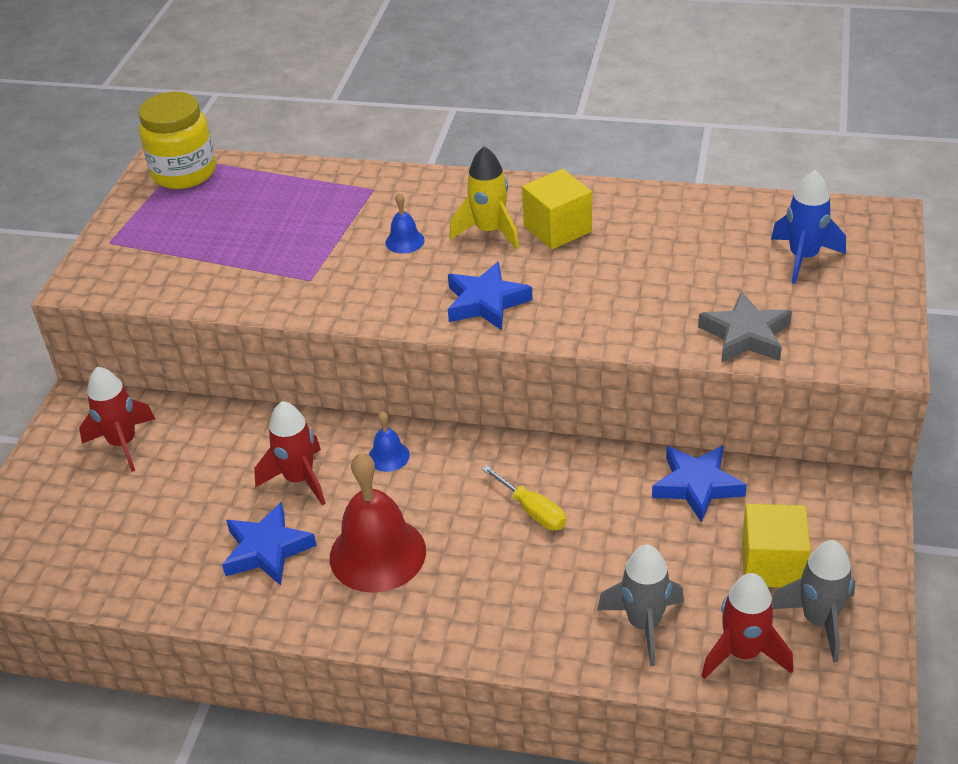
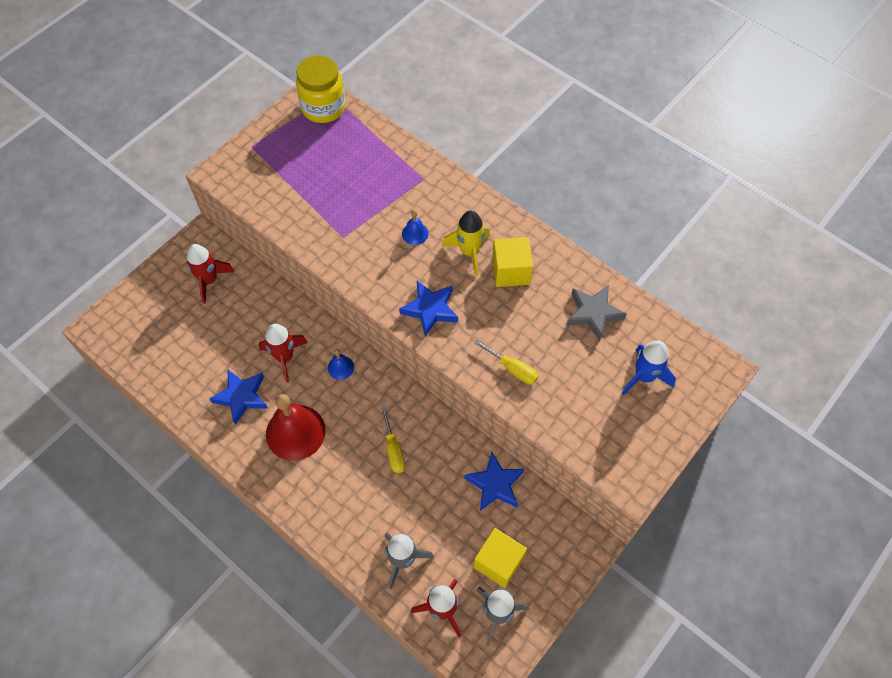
camera: 25 degrees right, 20 degrees up
(640, 315) = (512, 369): none -> yellow screwdriver
(745, 335) = (563, 419): grey star -> grey star (593, 314)

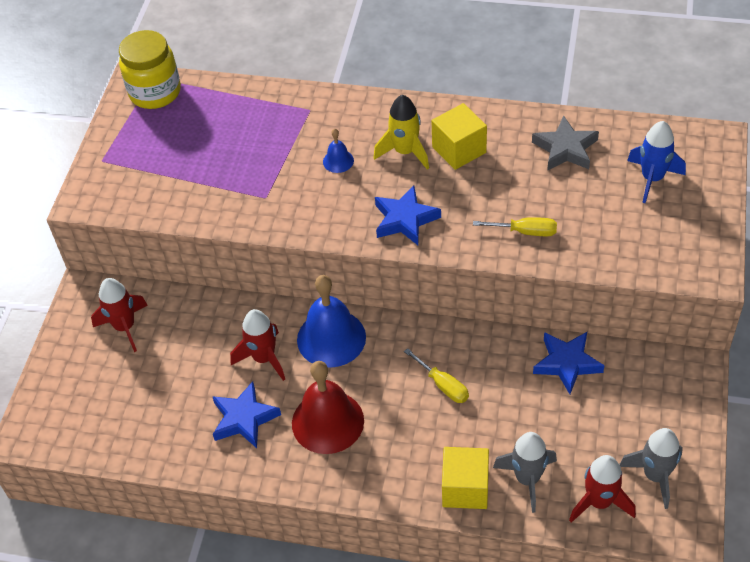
camera: 25 degrees left, 10 degrees down
(340, 367) = (331, 338): blue bell -> blue bell, size x2.16
(498, 562) = (622, 430): yellow cube -> yellow cube (465, 488)

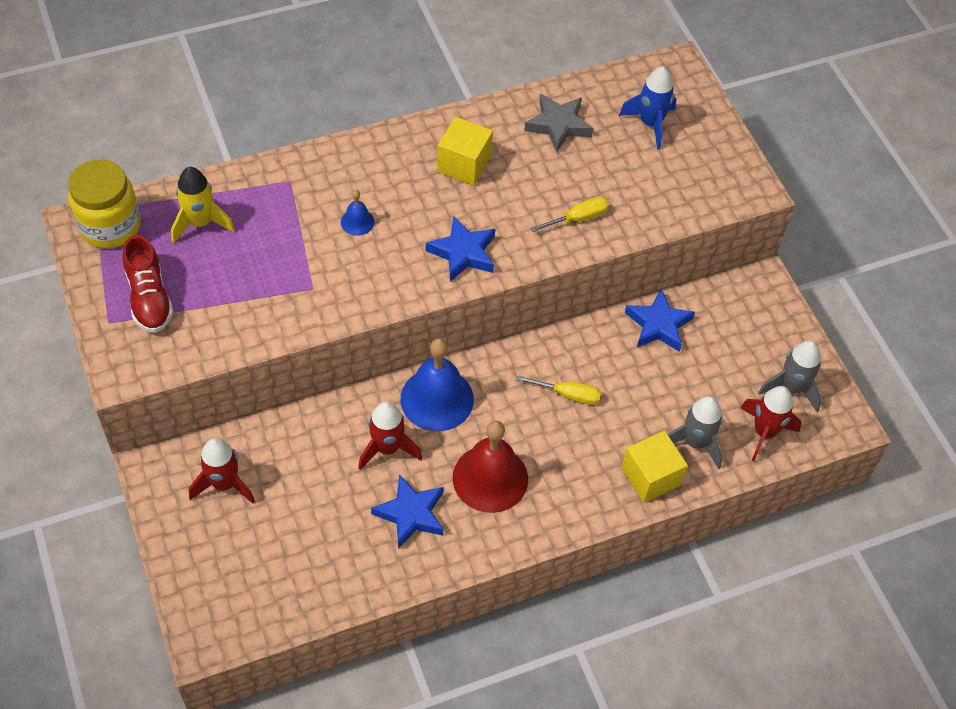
camera: 40 degrees left, 5 degrees up
(142, 155) = (149, 298): none -> red shoe
(405, 152) = (415, 187): yellow rocket -> yellow rocket (200, 223)

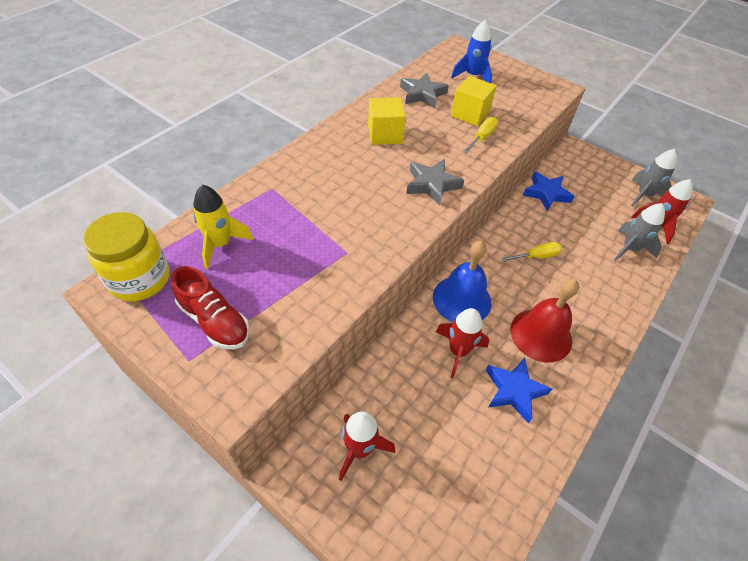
camera: 30 degrees left, 5 degrees down
(357, 222) = (343, 195): blue bell -> none
(463, 253) = (432, 184): blue star -> grey star
(650, 476) = (627, 282): yellow cube -> yellow cube (470, 114)

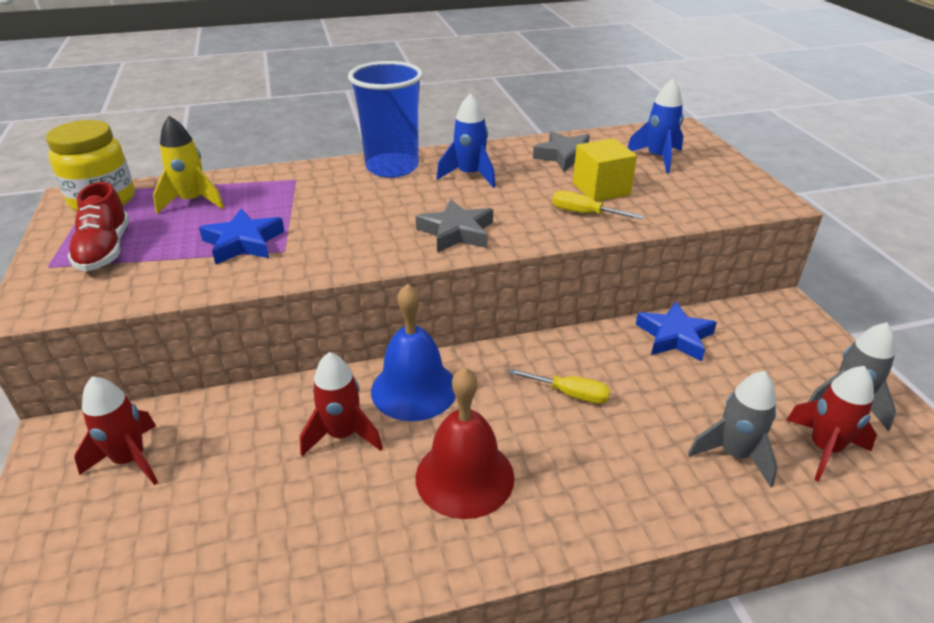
camera: 40 degrees right, 15 degrees down
(326, 148) = (392, 167): none -> blue cup
(385, 134) = (470, 175): yellow cube -> blue rocket
(482, 137) = (584, 213): yellow screwdriver -> yellow screwdriver turned 135 degrees counterclockwise
(514, 391) = (352, 512): blue star -> blue star (243, 242)

